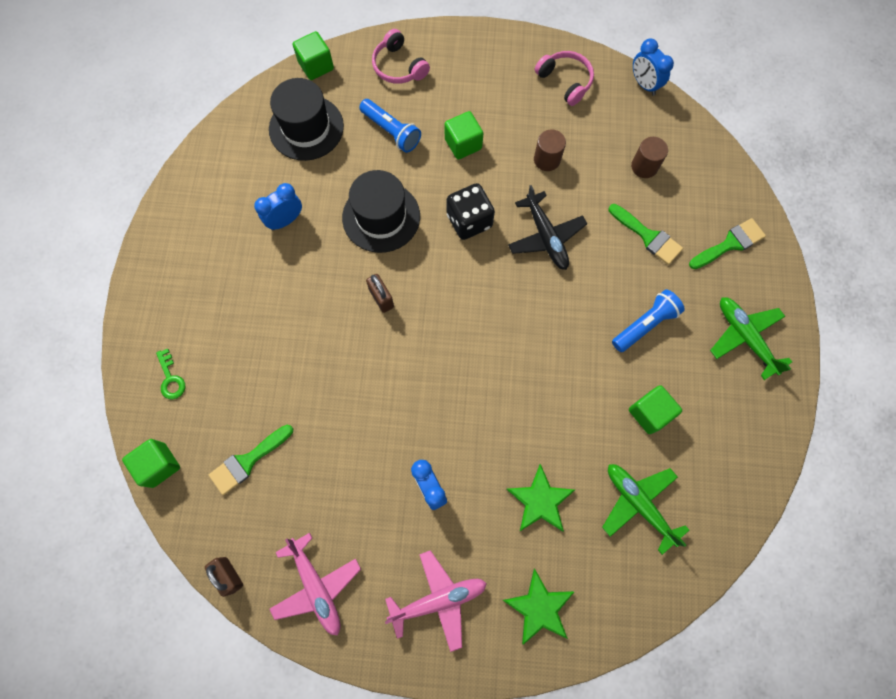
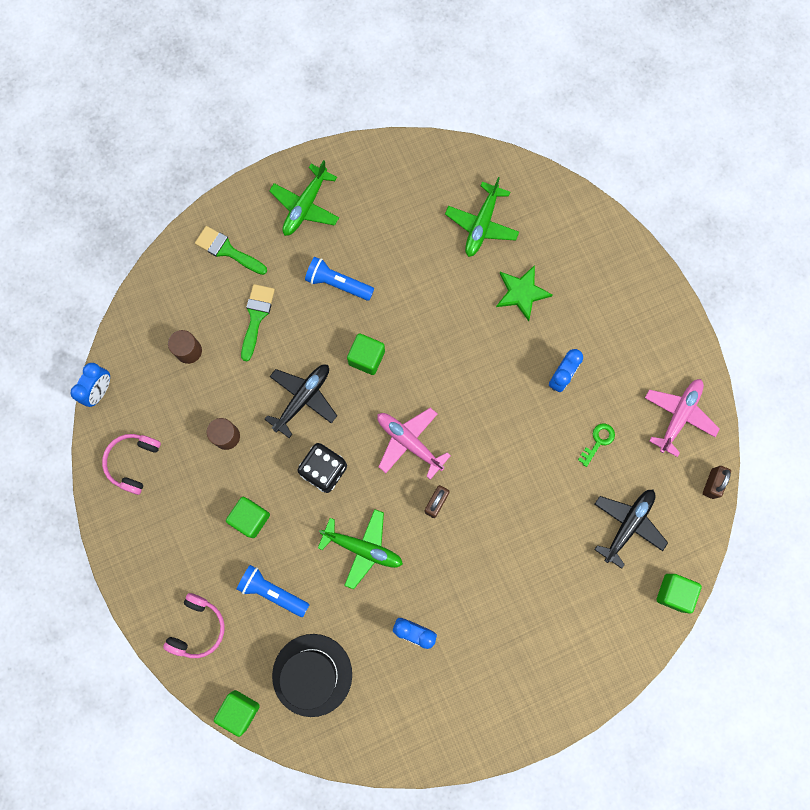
camera: 120 degrees left, 5 degrees up
(171, 378) = (605, 633): green key -> green key (598, 441)
(248, 461) = (628, 525): green brush -> black plane
(381, 217) = (363, 548): black hat -> green plane
(391, 131) = (272, 592): blue flashlight -> blue flashlight turned 75 degrees counterclockwise
(438, 599) = (632, 326): pink plane -> pink plane (409, 442)
(539, 608) = (594, 256): green star -> none
(649, 413) = (408, 248): green cube -> green cube (366, 358)

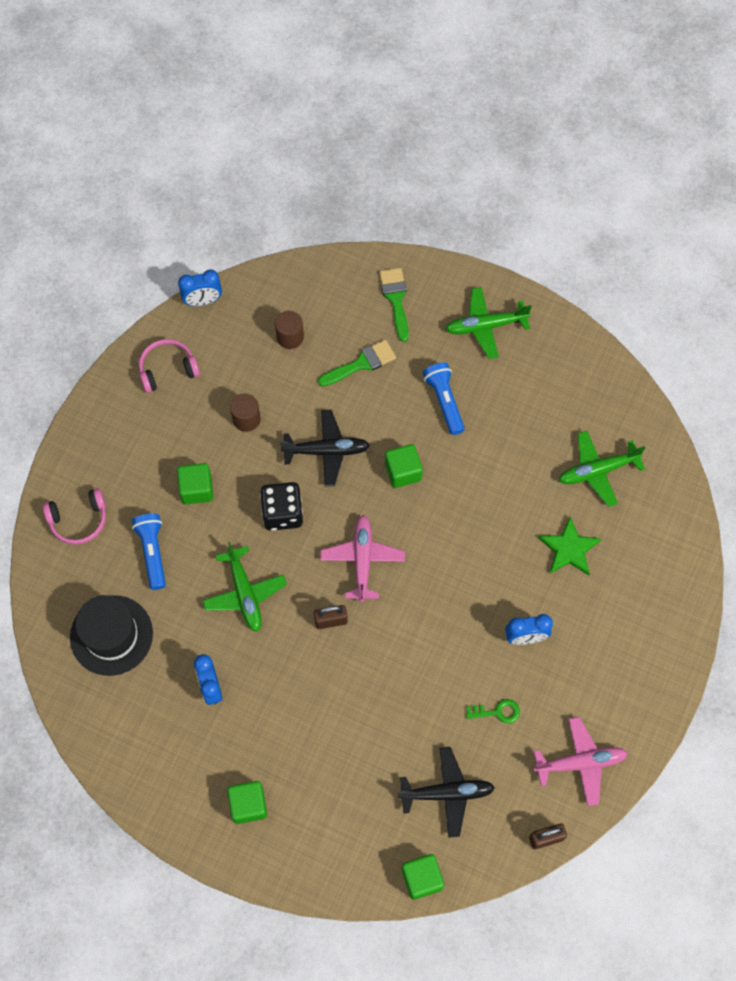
camera: 50 degrees right, 10 degrees down
(239, 710) = (39, 602): green cube -> green cube (248, 805)

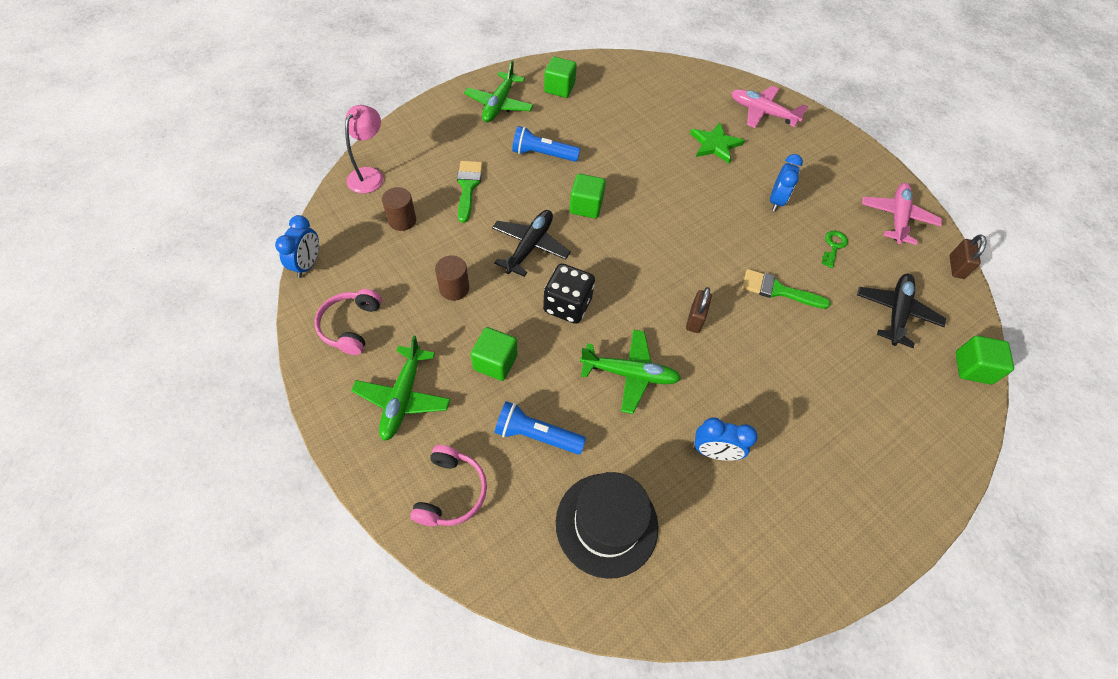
camera: 65 degrees left, 10 degrees down
(248, 805) = (857, 478): green cube -> green cube (559, 88)
(322, 279) = (370, 175): none -> pink lamp
(362, 560) = (649, 270): pink plane -> pink plane (762, 113)
(395, 299) = (430, 141): green brush -> green brush (777, 290)
(597, 471) = (661, 103): green plane -> green plane (403, 398)

